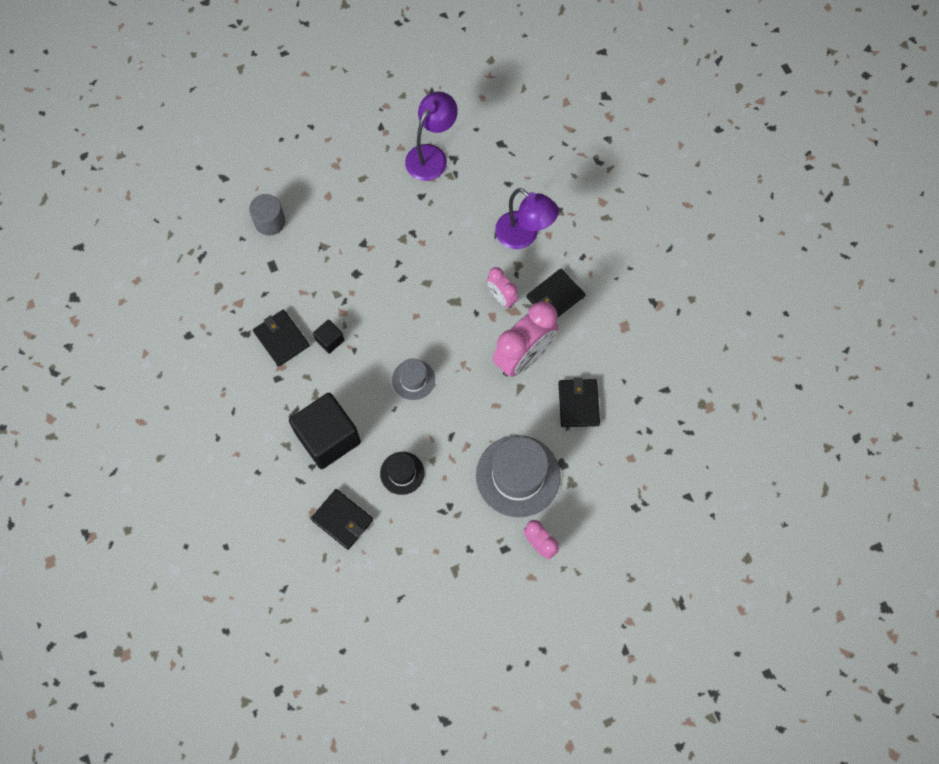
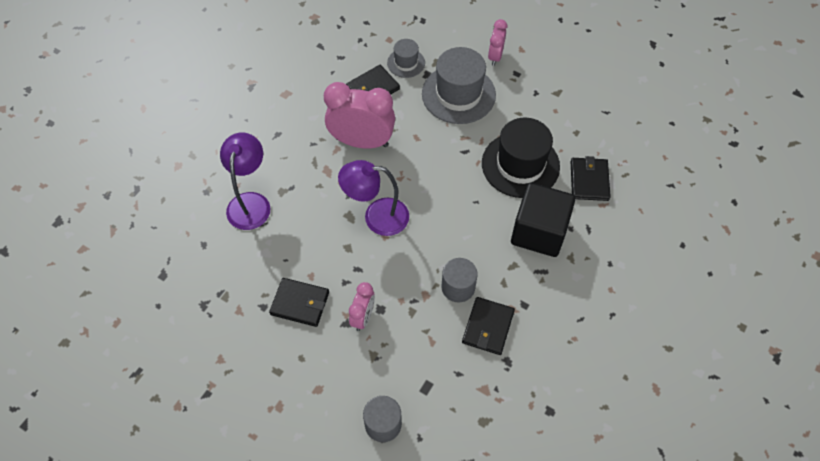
camera: 125 degrees left, 10 degrees down
(330, 340) = (458, 287): black cube -> grey cylinder
(402, 473) = (520, 165): black hat -> black hat, size x1.90
(413, 379) = (441, 203): grey hat -> grey hat (406, 63)
(431, 155) = (212, 325): purple lamp -> purple lamp (376, 217)
(501, 297) = (321, 185): pink clock -> pink clock (363, 317)
(555, 297) = (293, 150): black wallet -> black wallet (300, 303)

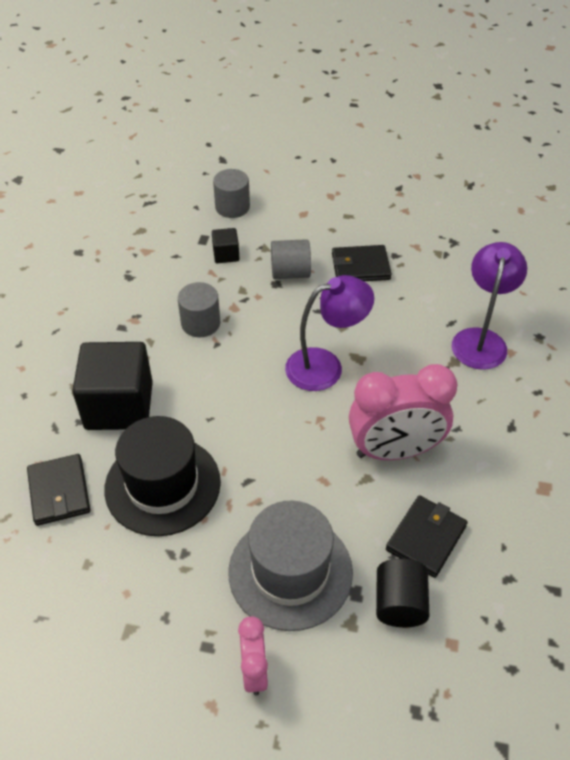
camera: 160 degrees right, 10 degrees down
(250, 202) = (480, 339): purple lamp -> purple lamp turned 150 degrees counterclockwise
(363, 317) = (290, 273): pink clock -> grey cylinder
(406, 63) = (399, 603): grey hat -> black cylinder
(411, 359) = (226, 254): none -> black cube
(488, 327) = (157, 298): black wallet -> none

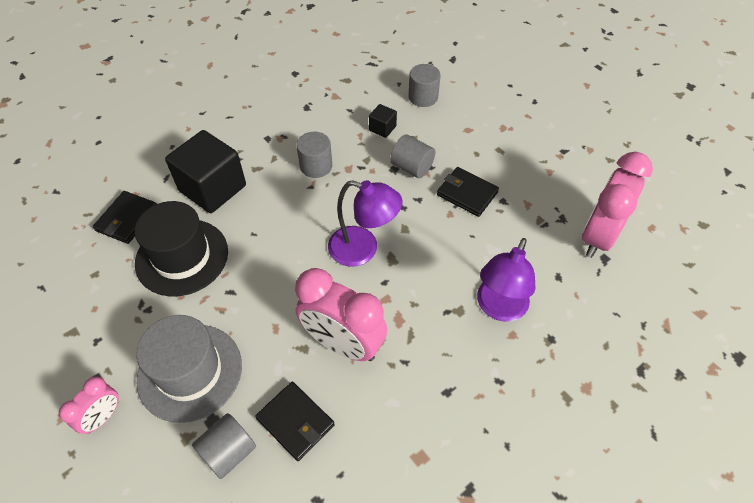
camera: 40 degrees right, 5 degrees up
(399, 603) = (228, 452): black cylinder -> grey cylinder
(426, 538) = (295, 422): black wallet -> black wallet turned 60 degrees clockwise
(480, 339) = (498, 308): purple lamp -> purple lamp turned 150 degrees clockwise
(492, 239) = (598, 236): none -> pink clock

